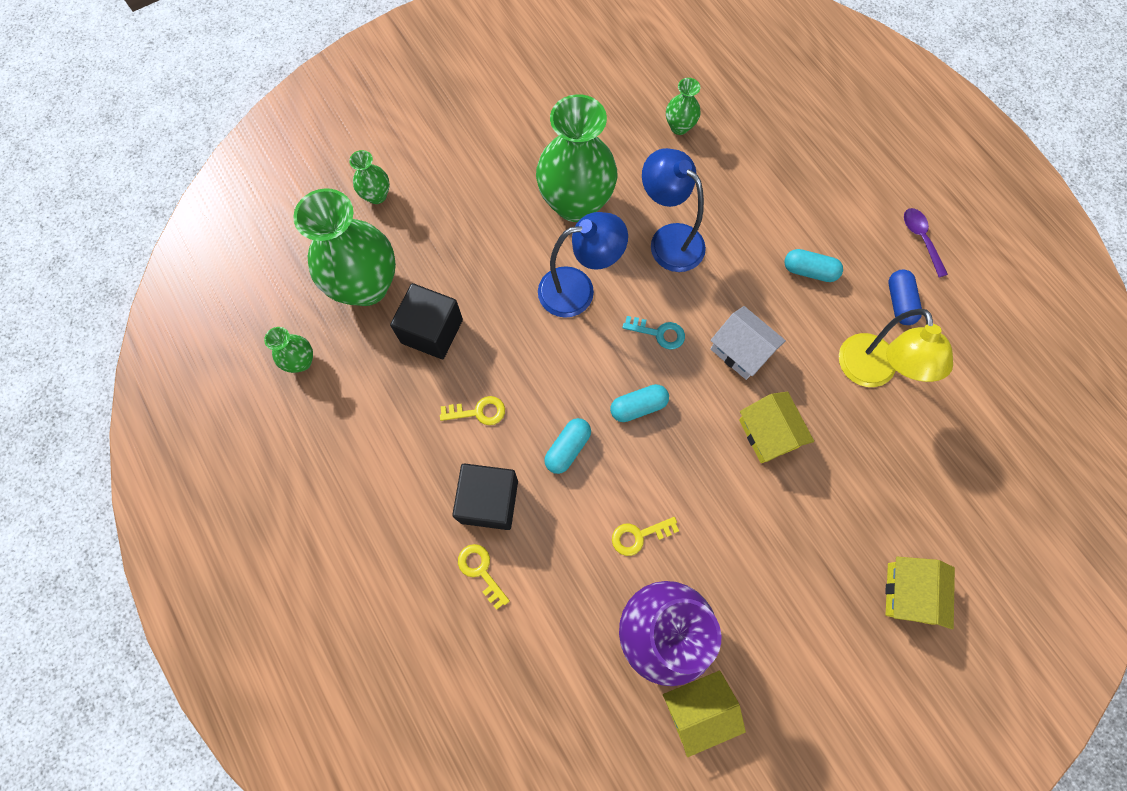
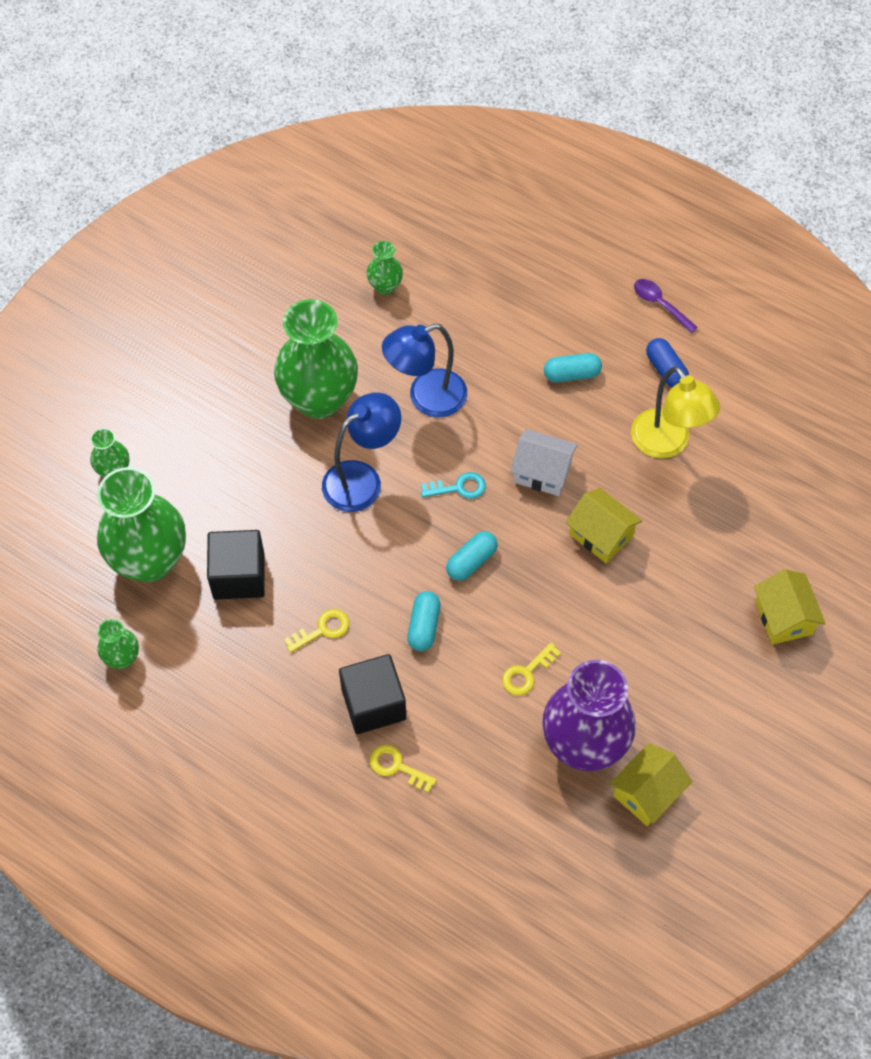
camera: 25 degrees left, 10 degrees down
(668, 239) = (426, 398): blue lamp -> blue lamp turned 45 degrees counterclockwise

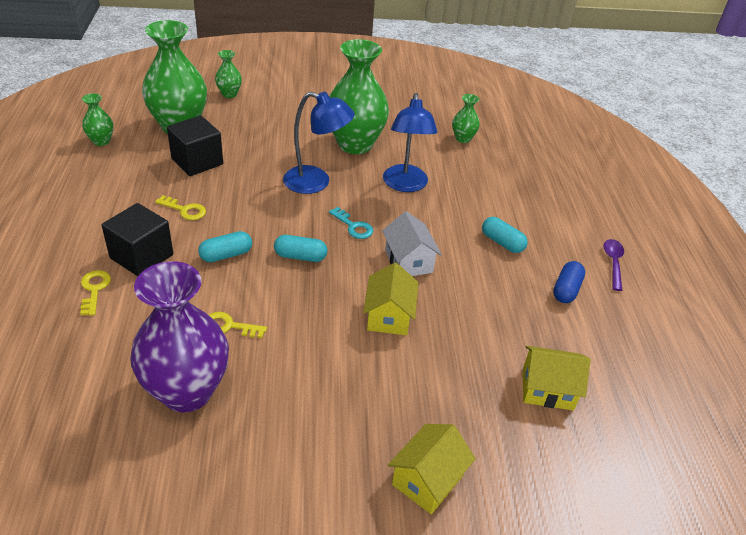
camera: 50 degrees right, 20 degrees down
(426, 398) = (405, 185): blue lamp -> blue lamp turned 120 degrees counterclockwise
(647, 793) = (165, 460): yellow house -> yellow house (547, 389)
(667, 444) = (507, 319): yellow lamp -> none

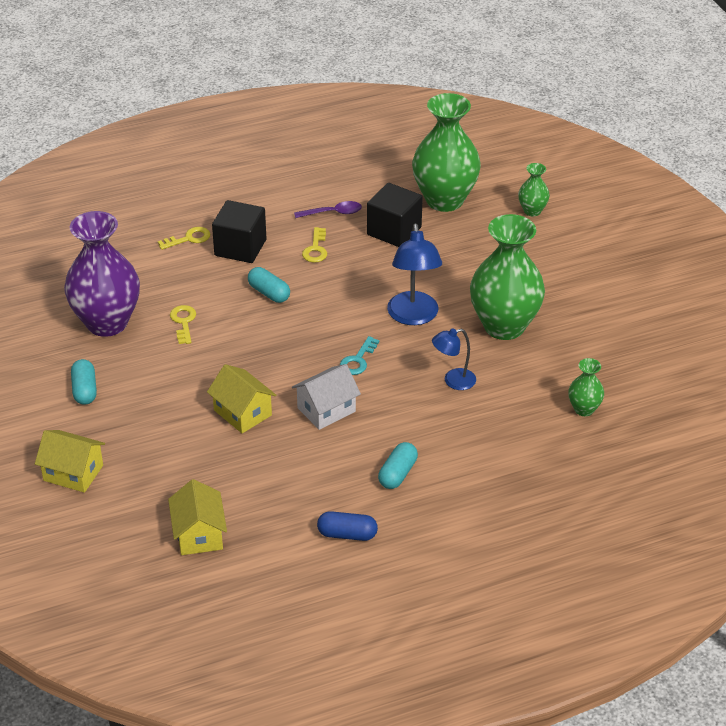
camera: 75 degrees right, 0 degrees up
(101, 141) = (385, 165): green vase -> none
(300, 256) = (292, 337): turquoise capsule -> turquoise capsule (85, 390)
(389, 316) = (243, 412): yellow house -> yellow house turned 60 degrees clockwise
(405, 185) = (453, 381): blue lamp -> blue lamp, size x0.59
(613, 263) = (416, 570): purple spoon -> purple spoon (333, 213)

